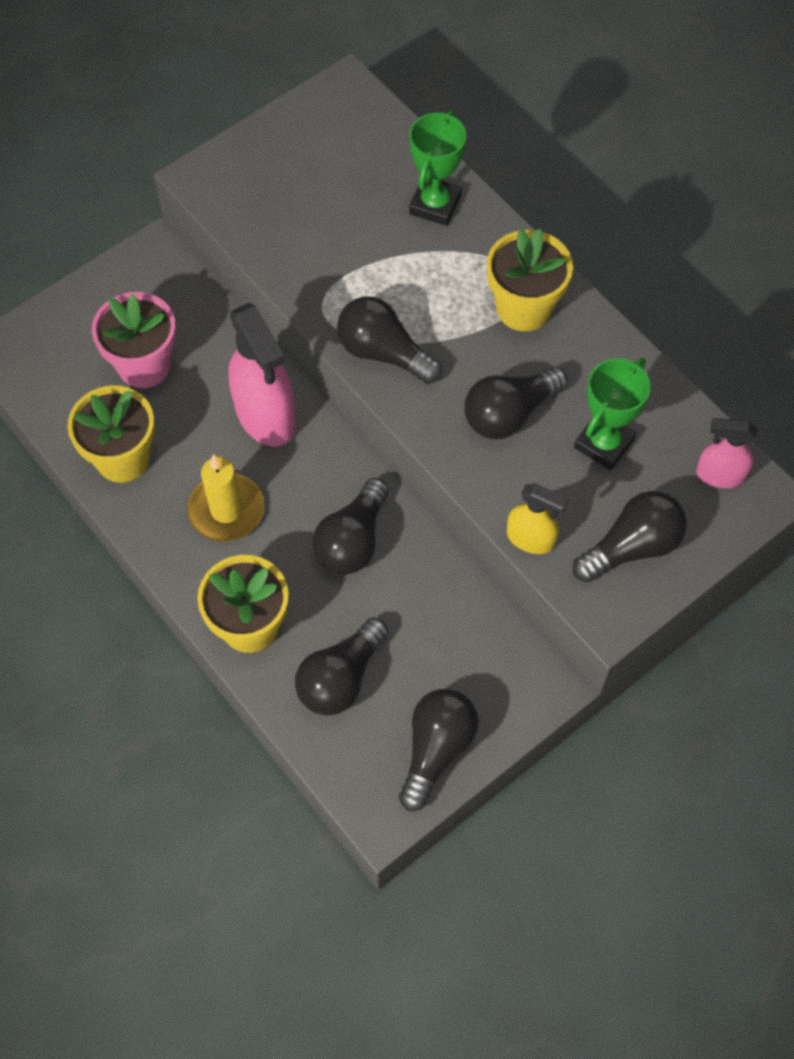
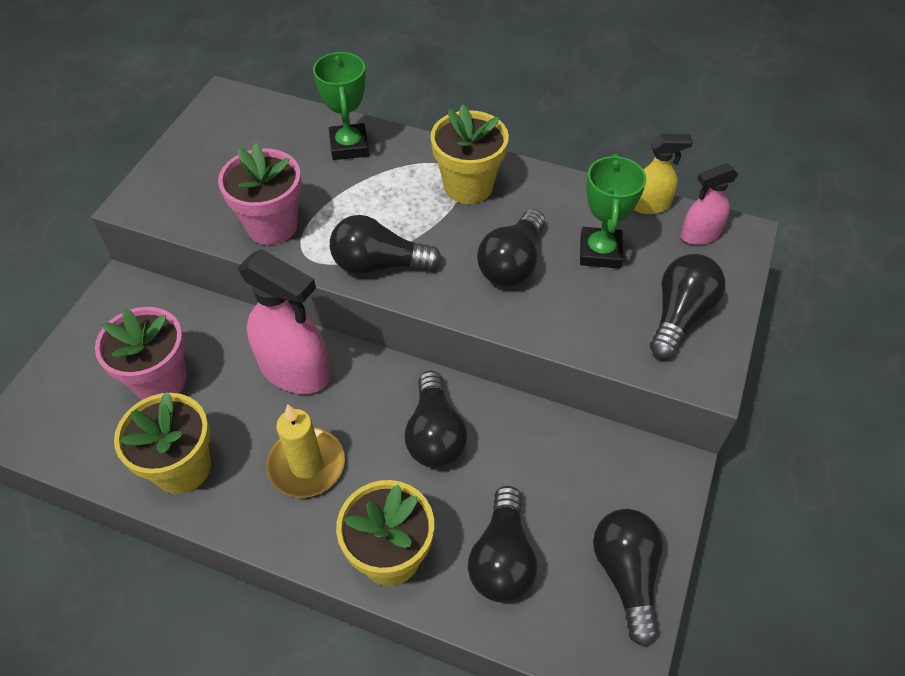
camera: 30 degrees left, 10 degrees down
(309, 263) = (272, 226): none -> pink flower pot
(531, 539) = (599, 348): yellow spray bottle -> yellow spray bottle (649, 205)

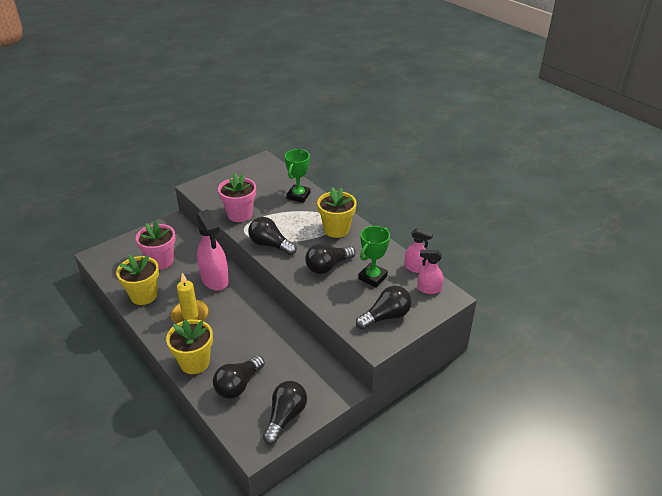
camera: 30 degrees right, 15 degrees down
(434, 434) = (251, 327): black light bulb -> none
(649, 205) = (415, 268): yellow spray bottle -> pink spray bottle

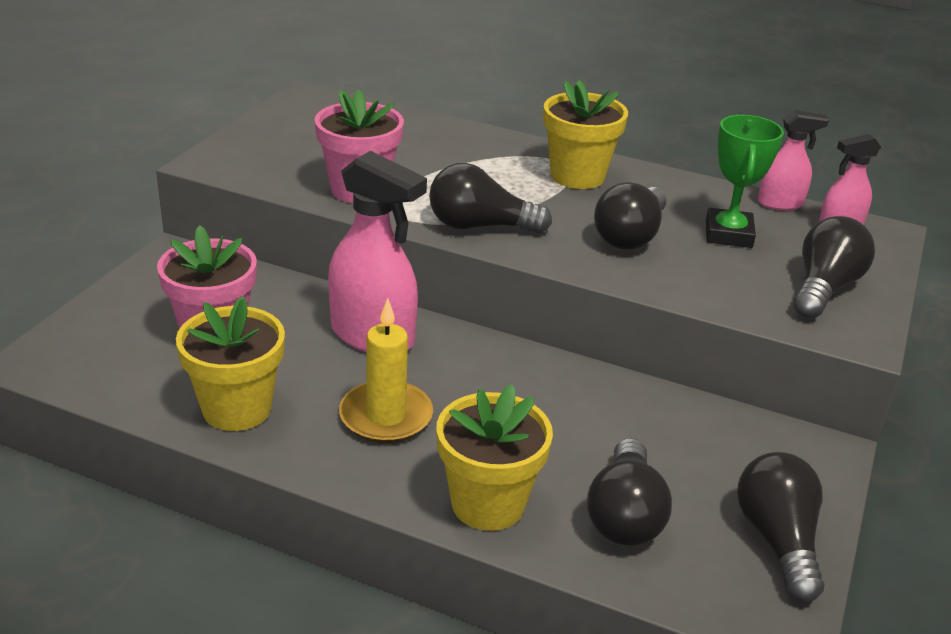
camera: 30 degrees left, 5 degrees down
(298, 196) = (444, 138): green trophy -> none

